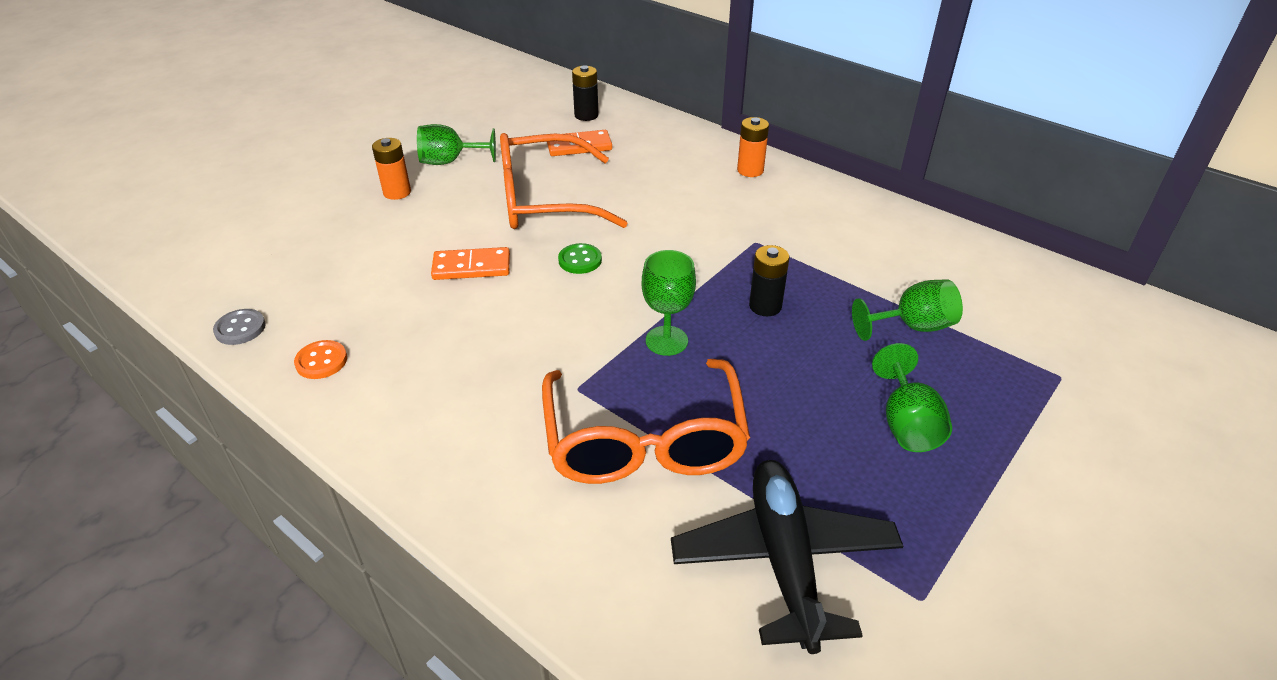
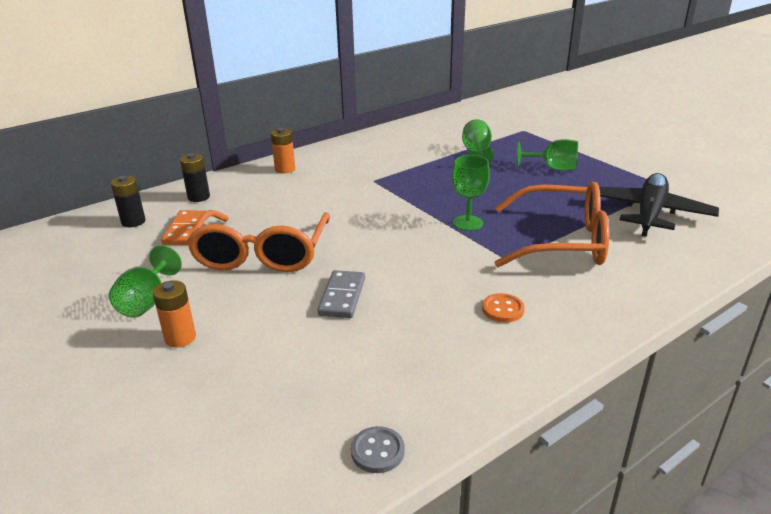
camera: 75 degrees left, 10 degrees down
(321, 361) = (448, 387): orange button -> orange button (502, 309)
(471, 267) = (342, 297): orange domino -> grey domino
(580, 260) = (360, 245): green button -> none
(765, 306) = (443, 187): black battery -> black battery (198, 197)
(784, 560) = (649, 213): black plane -> black plane turned 105 degrees clockwise

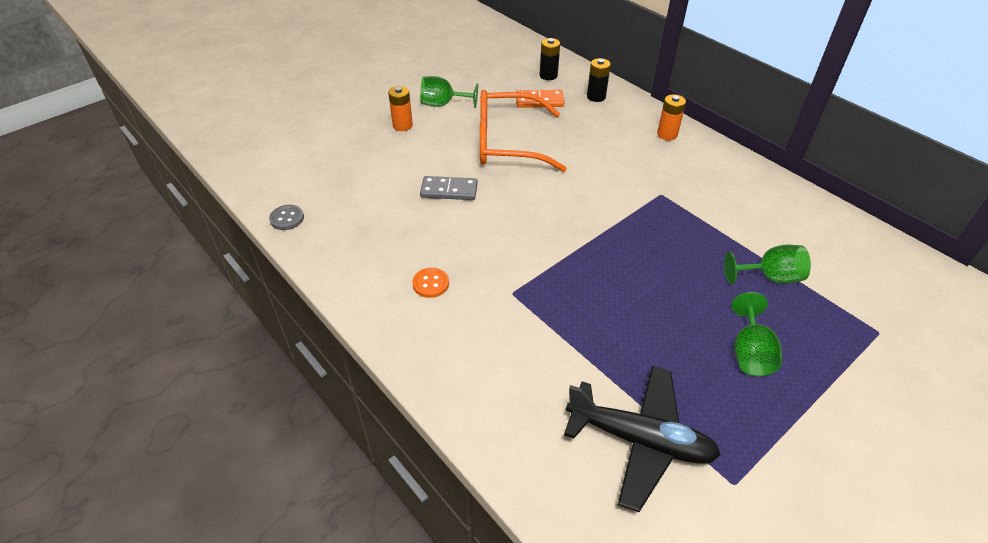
camera: 85 degrees right, 15 degrees up
(468, 223) = (581, 265): green goblet -> none
(562, 241) = (554, 339): orange glasses -> none

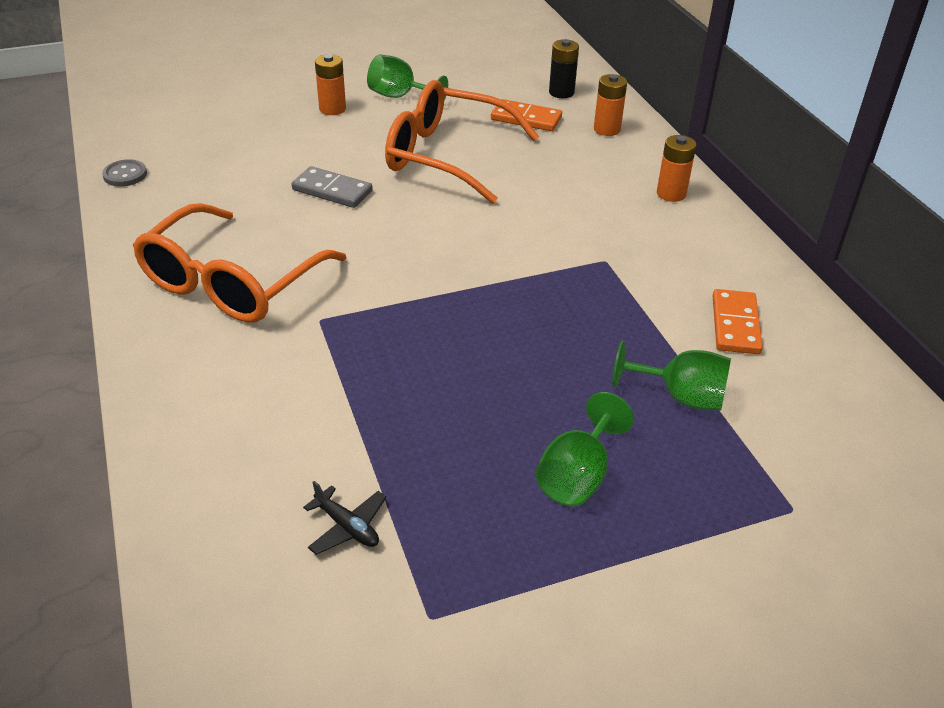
camera: 20 degrees right, 5 degrees down
(430, 284) = (231, 283): orange button -> orange glasses
(596, 97) = (607, 129): black battery -> orange battery
(640, 440) = (347, 527): black plane -> black plane, size x0.42
(766, 217) = (735, 325): none -> orange domino

